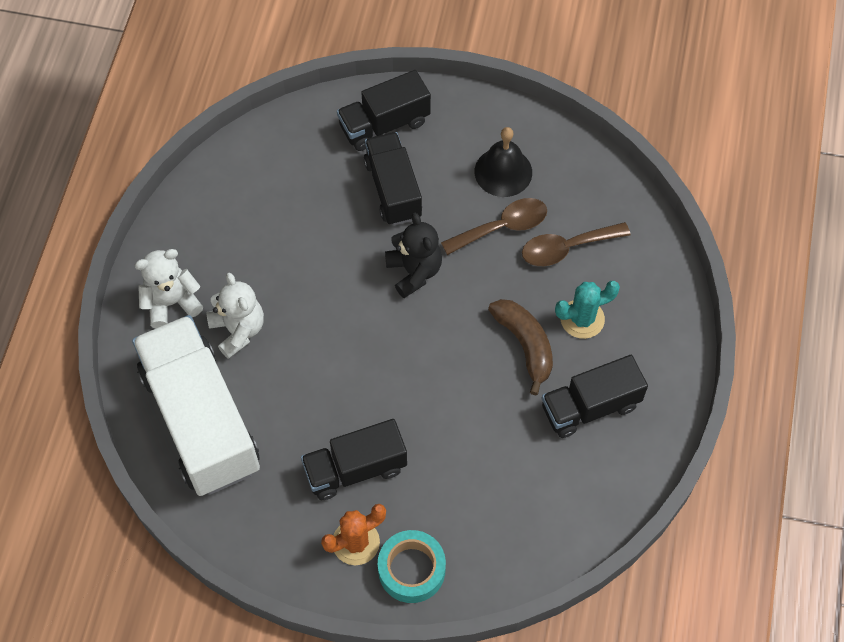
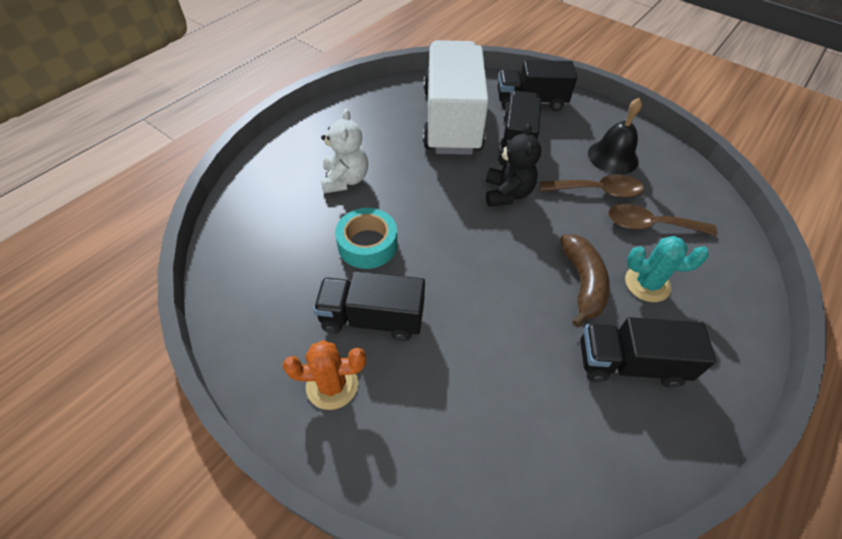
camera: 25 degrees right, 10 degrees down
(171, 302) = (310, 146): white teddy bear -> none
(201, 420) = (273, 227): white truck -> white truck (451, 120)
(411, 570) = (369, 440): turquoise tape -> turquoise tape (367, 244)

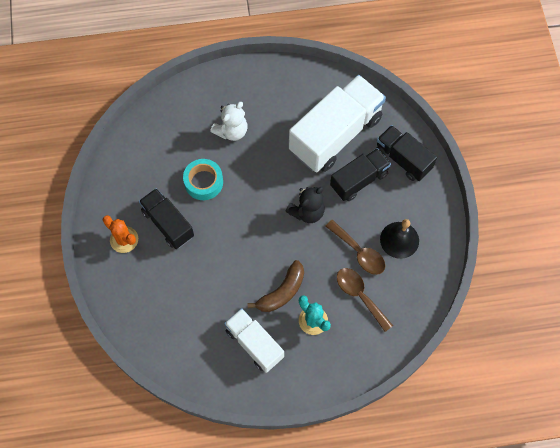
camera: 45 degrees right, 15 degrees up
(630, 363) = (254, 344): black truck -> white truck

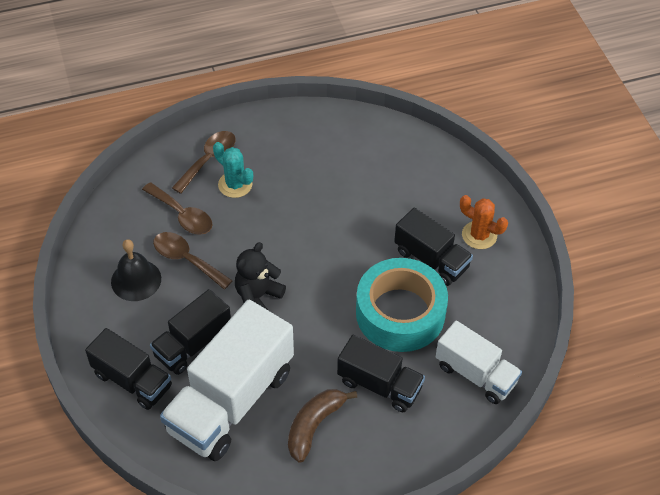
camera: 170 degrees right, 15 degrees down
(203, 182) = (400, 313): turquoise tape -> turquoise tape, size x1.72
(231, 131) = (379, 384): white teddy bear -> black truck
(254, 344) = (298, 156): white truck -> white truck (475, 374)
(282, 292) = (275, 207): brown banana -> brown banana (314, 425)
(333, 351) = (209, 160): none -> brown spoon

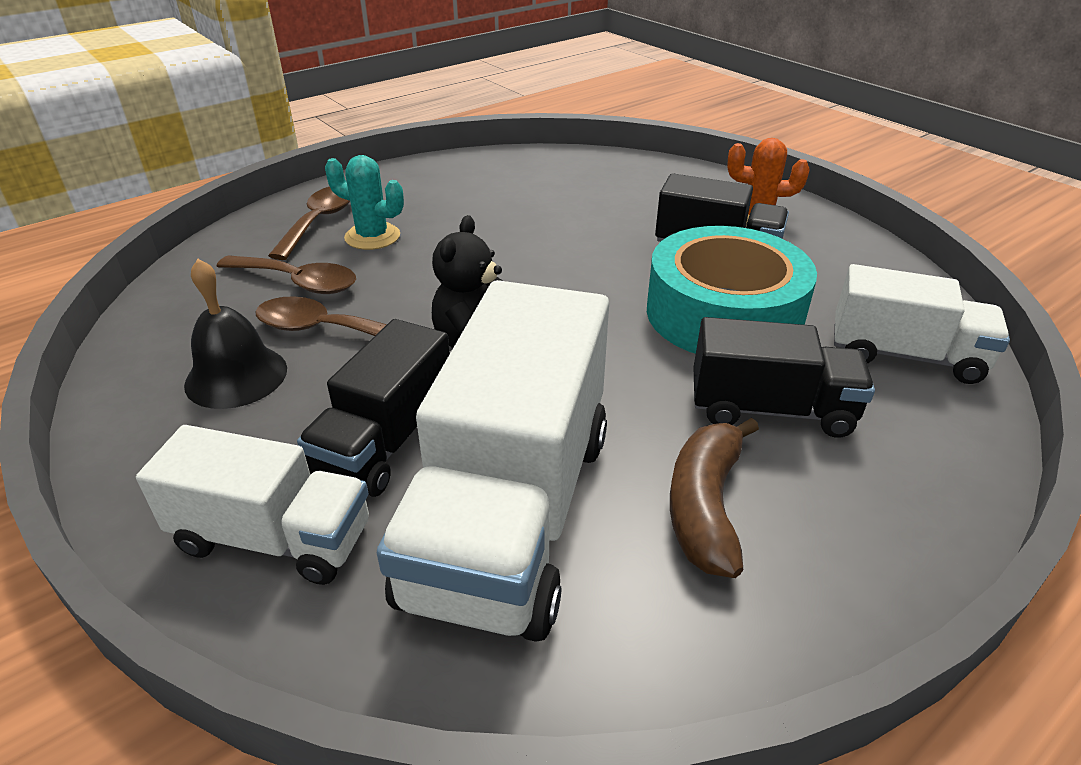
camera: 20 degrees left, 15 degrees down
(132, 380) = (273, 537): black truck -> white truck

